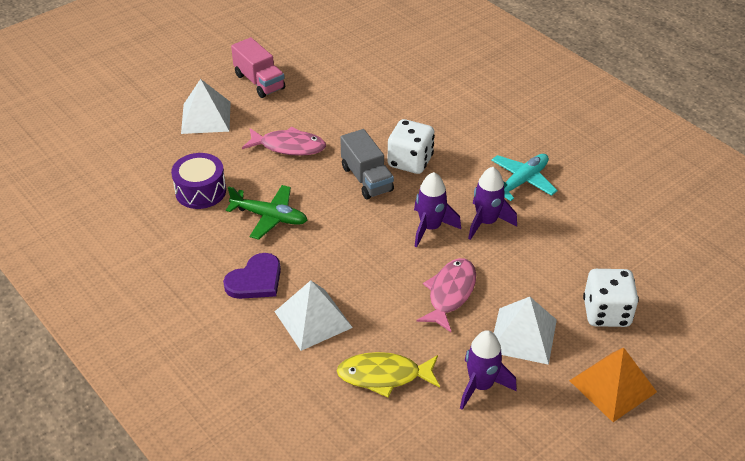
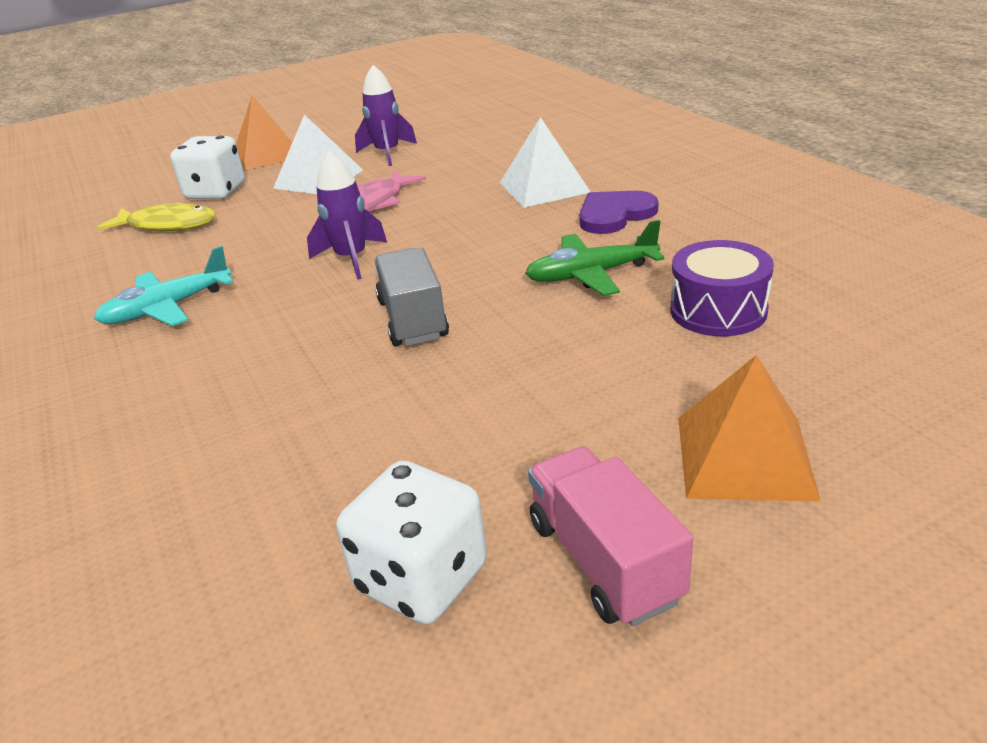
camera: 165 degrees left, 10 degrees down
(206, 117) = (744, 456): white pyramid -> orange pyramid
(270, 217) = (591, 274): green plane -> green plane turned 45 degrees counterclockwise
(289, 146) = (543, 378): pink fish -> none
(384, 376) = (479, 157): yellow fish -> yellow fish (168, 225)
(410, 161) = (321, 342): white dice -> white dice (421, 578)
(486, 222) = (269, 263): purple rocket -> none

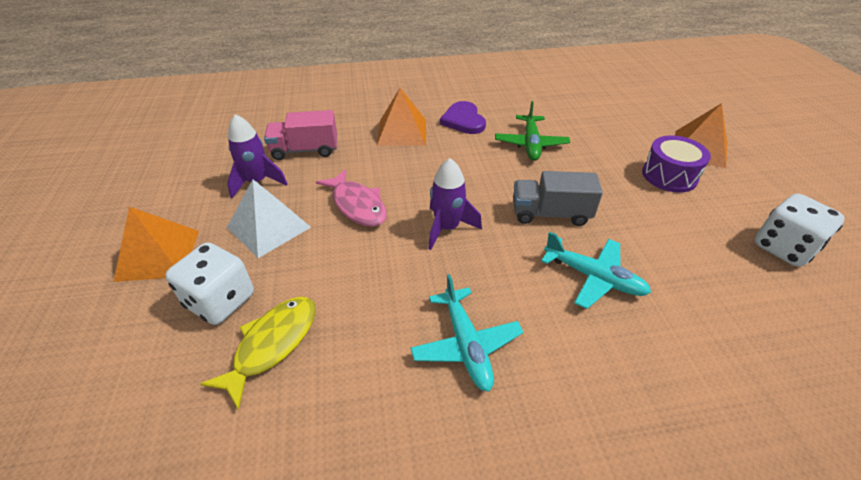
camera: 75 degrees left, 10 degrees up
(285, 371) = (594, 277): none -> turquoise plane
(544, 187) = (402, 132): white pyramid -> orange pyramid
(604, 560) = (765, 196): pink truck -> pink truck (305, 150)
(718, 310) = (585, 122): purple drum -> purple drum (669, 175)

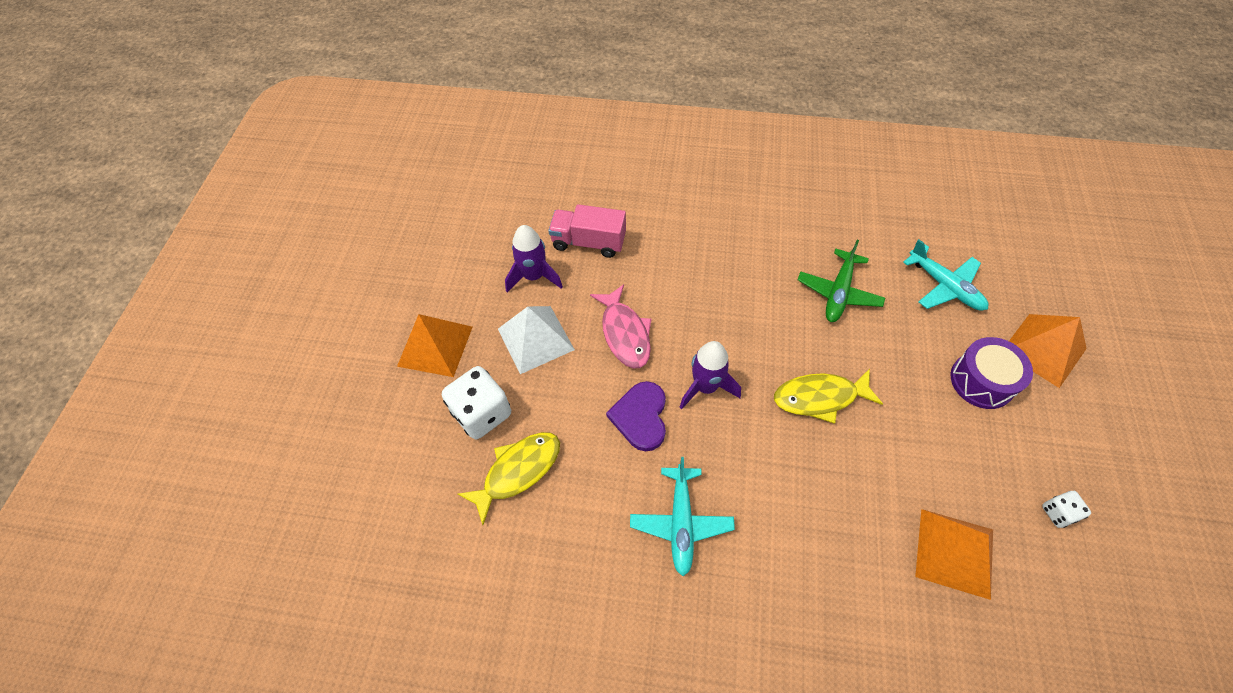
camera: 20 degrees right, 15 degrees up
(402, 132) = (698, 238): orange pyramid -> orange pyramid (954, 553)
(463, 120) = (774, 236): purple heart -> purple heart (640, 417)
(550, 213) = (820, 397): grey truck -> yellow fish
(594, 277) = (830, 488): turquoise plane -> turquoise plane (945, 286)
(783, 248) = (1058, 513): white dice -> white dice, size x0.51

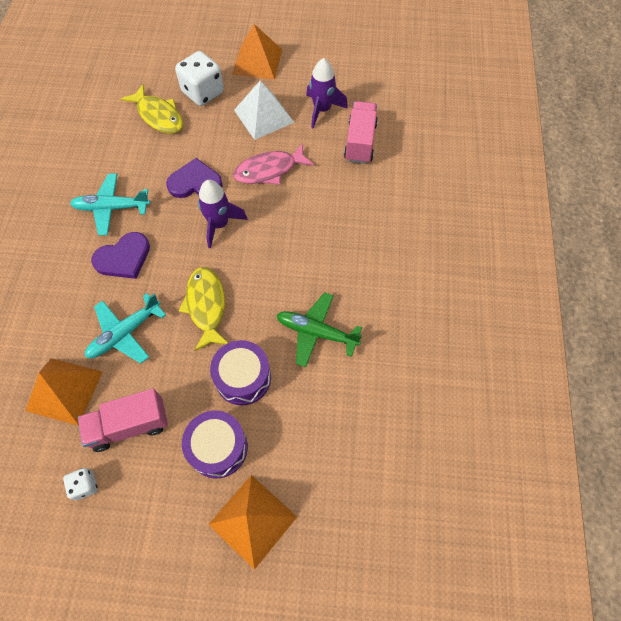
camera: 85 degrees right, 5 degrees up
(760, 498) = (123, 258): none -> purple heart
(901, 359) = (243, 378): none -> purple drum
(945, 286) = (329, 434): turquoise plane -> turquoise plane (125, 333)
(979, 471) = (129, 425): none -> pink truck

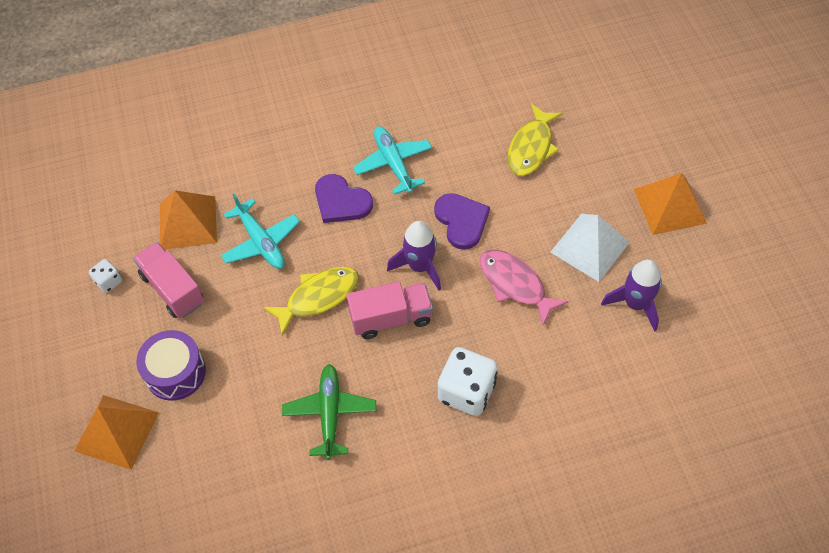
camera: 70 degrees right, 5 degrees down
(125, 333) = (261, 242): turquoise plane -> turquoise plane turned 150 degrees counterclockwise
(203, 92) = (588, 173): white dice -> white dice (466, 391)
(243, 378) = (253, 364): purple drum -> none
(360, 142) = (609, 364): pink truck -> pink truck (391, 318)

